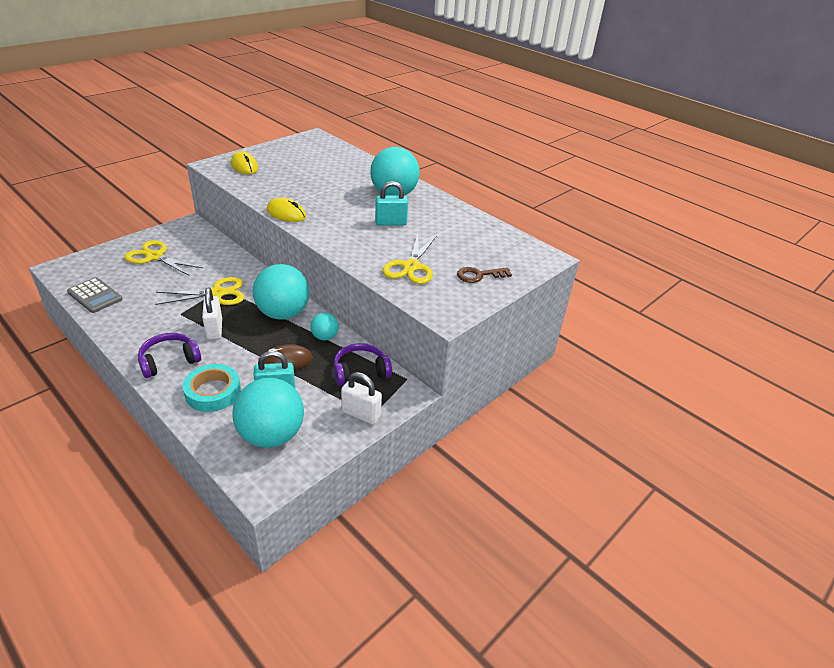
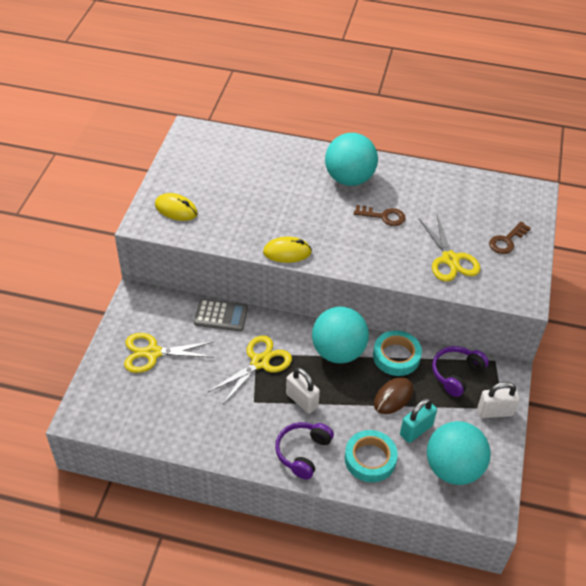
camera: 30 degrees left, 10 degrees up
(95, 296) = (155, 427): grey calculator -> grey calculator (221, 315)
(325, 337) = (396, 356): turquoise ball -> turquoise tape
(390, 223) = (383, 216): turquoise padlock -> brown key

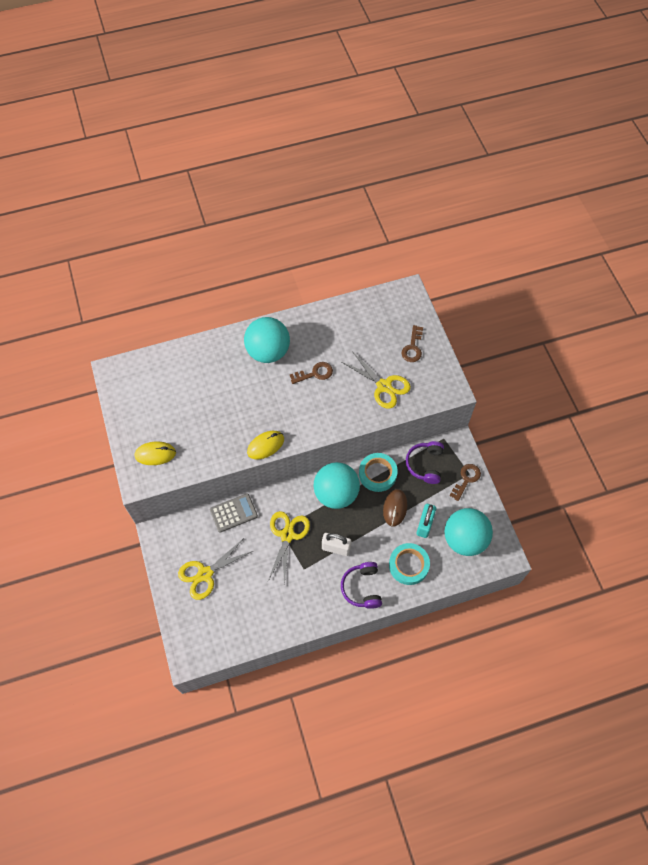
camera: 30 degrees left, 15 degrees up
(495, 412) = (466, 479): white padlock -> brown key

